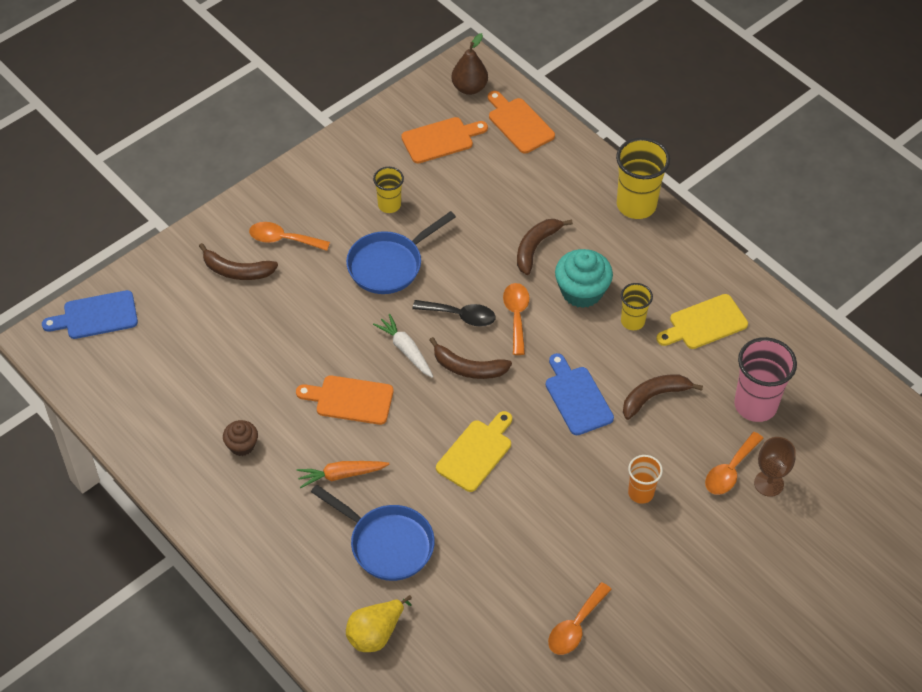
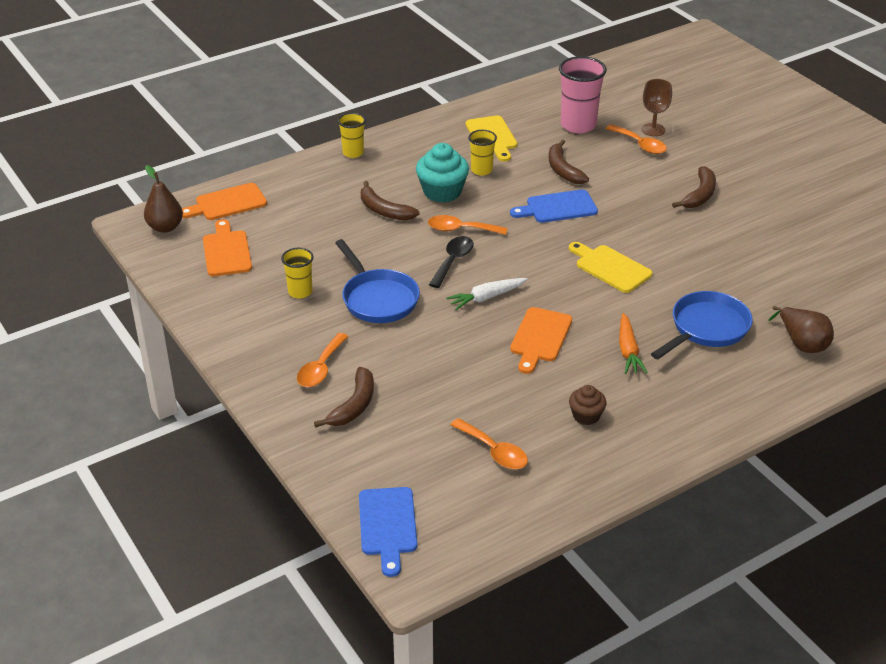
camera: 80 degrees left, 15 degrees down
(376, 633) = (801, 343): yellow pear -> brown pear
(468, 368) = (514, 263): brown banana -> brown banana (699, 195)
(575, 626) = (787, 234): orange spoon -> orange spoon (494, 451)
(636, 205) = (353, 153): yellow cup -> yellow cup, size x0.58
(641, 493) = (658, 188): orange cup -> none

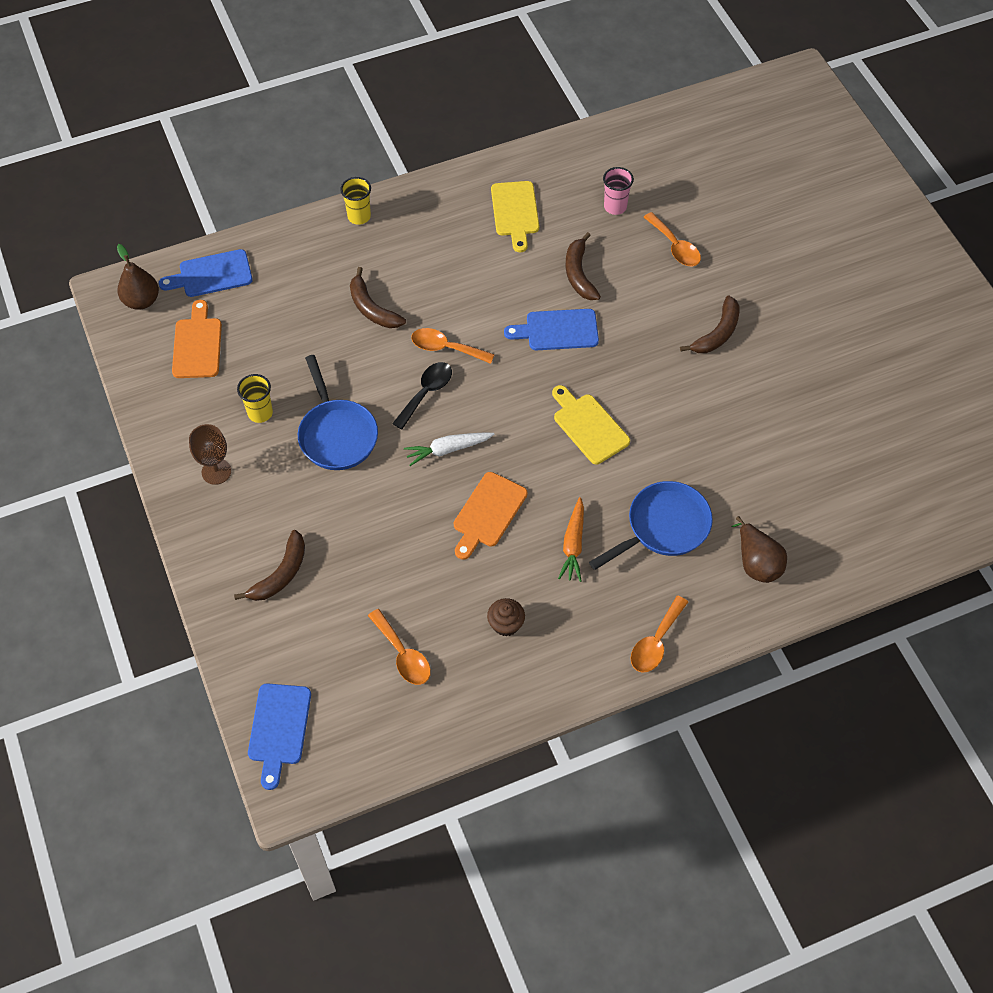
camera: 10 degrees right, 20 degrees up
(227, 203) = (211, 274): orange cutting board -> blue cutting board
(321, 368) = (259, 520): orange spoon -> orange spoon (656, 642)
(442, 192) = (440, 289): turquoise cupcake -> none
(481, 170) = (490, 262): yellow cup -> none
(578, 125) = (615, 207): pink cup -> pink cup, size x0.58
(653, 130) = (697, 225): brown goblet -> brown goblet (216, 471)

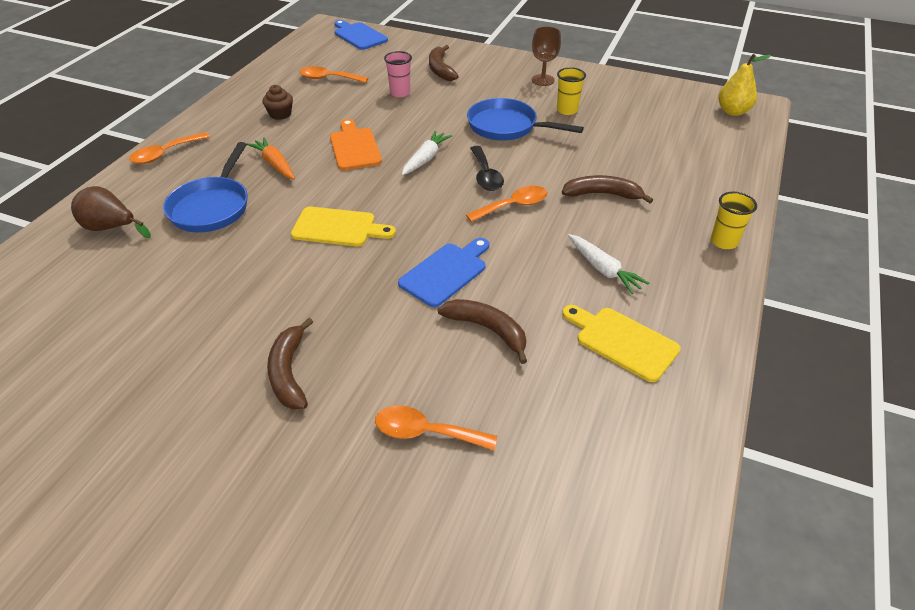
camera: 135 degrees right, 15 degrees down
(141, 301) = (732, 111): brown pear -> yellow pear
(197, 345) = (661, 114): orange cutting board -> none
(211, 274) = (729, 146): blue cutting board -> none
(460, 257) = (603, 269): none -> white carrot
(615, 207) = (542, 427): pink cup -> pink cup (400, 93)
(656, 642) = (165, 154): orange spoon -> orange spoon turned 120 degrees counterclockwise

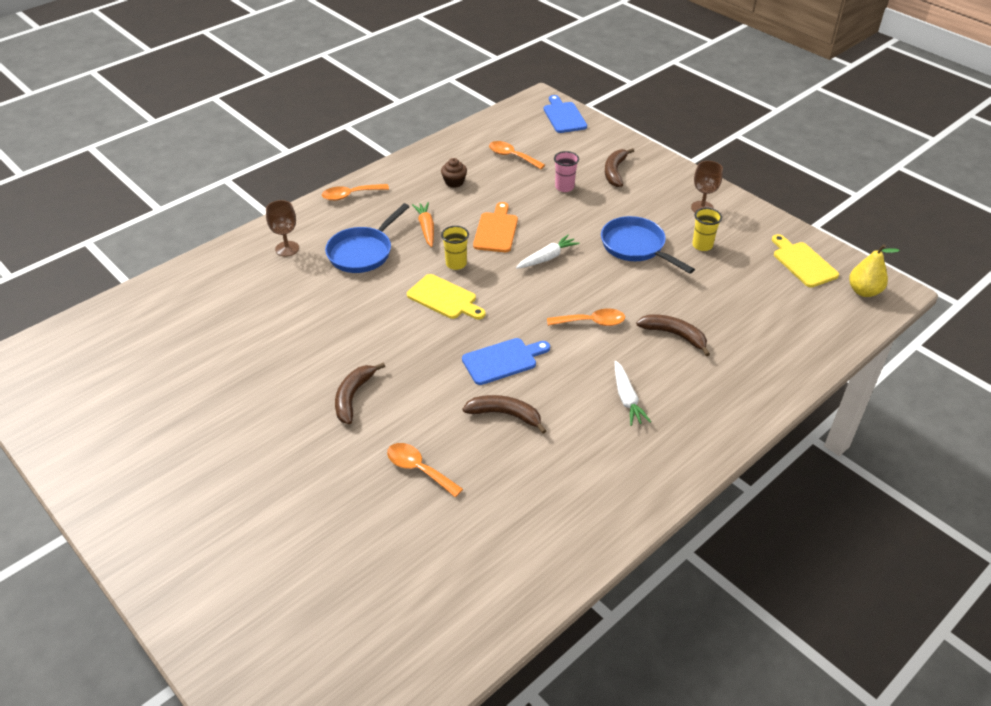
camera: 25 degrees right, 0 degrees up
(111, 228) = (287, 249): brown pear -> brown goblet
(485, 175) = (587, 288): black spoon -> none
(488, 330) = (505, 415): brown banana -> brown banana turned 45 degrees counterclockwise
(622, 341) = (600, 458): yellow cutting board -> yellow cutting board (803, 263)
(723, 242) = (748, 409): yellow cup -> yellow cup (456, 264)

